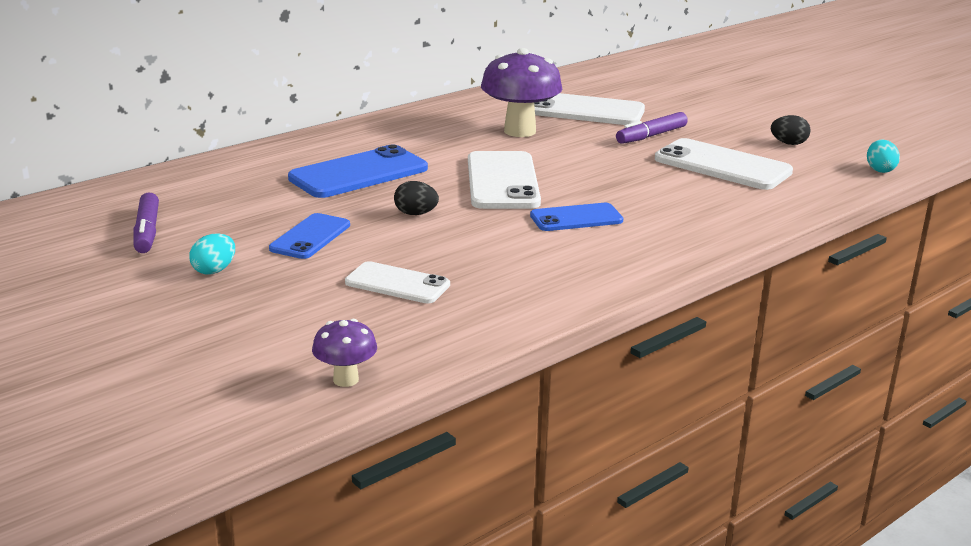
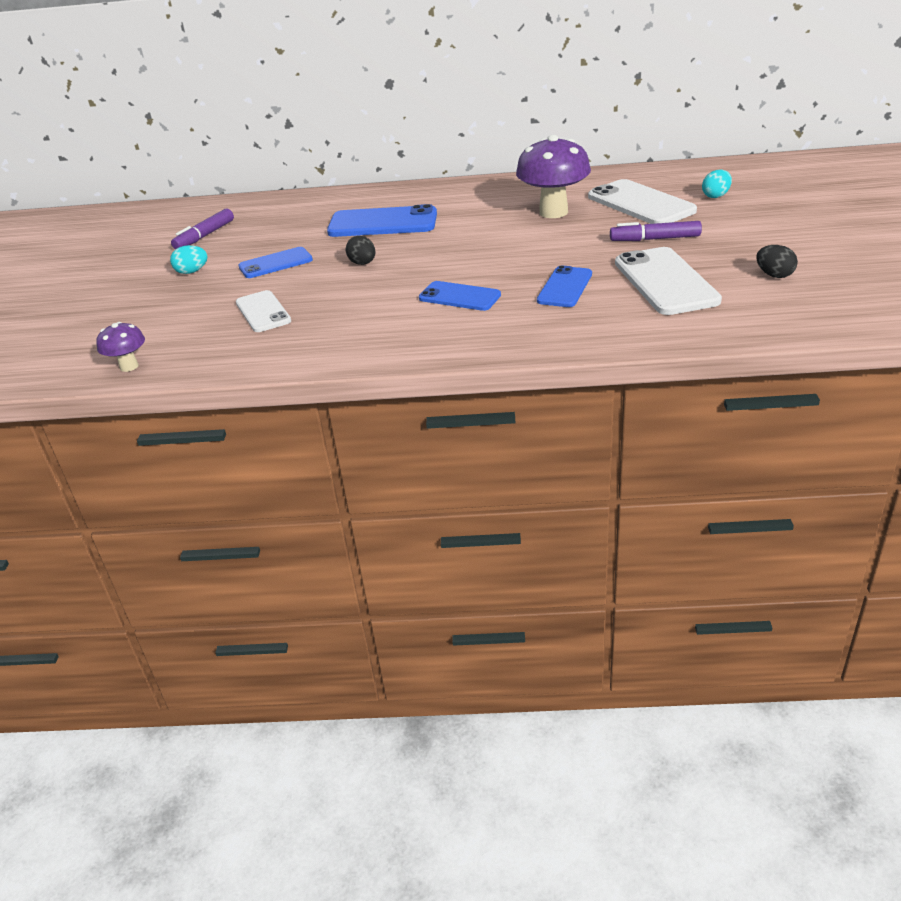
camera: 45 degrees right, 10 degrees up
(502, 181) = (464, 252): white phone -> none
(653, 188) = (564, 287): none -> blue phone
(880, 170) = (819, 325): turquoise egg -> turquoise egg (716, 196)

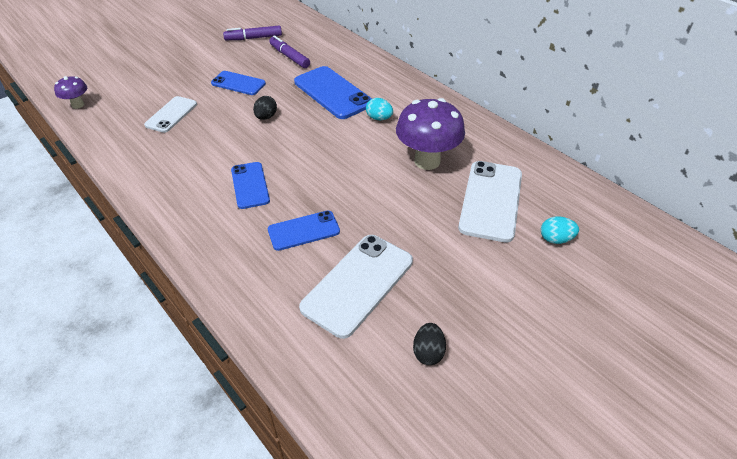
camera: 45 degrees right, 10 degrees up
(192, 272) = (203, 60): turquoise egg -> turquoise egg (379, 118)
(655, 239) = (431, 241): purple marker -> purple marker (289, 57)

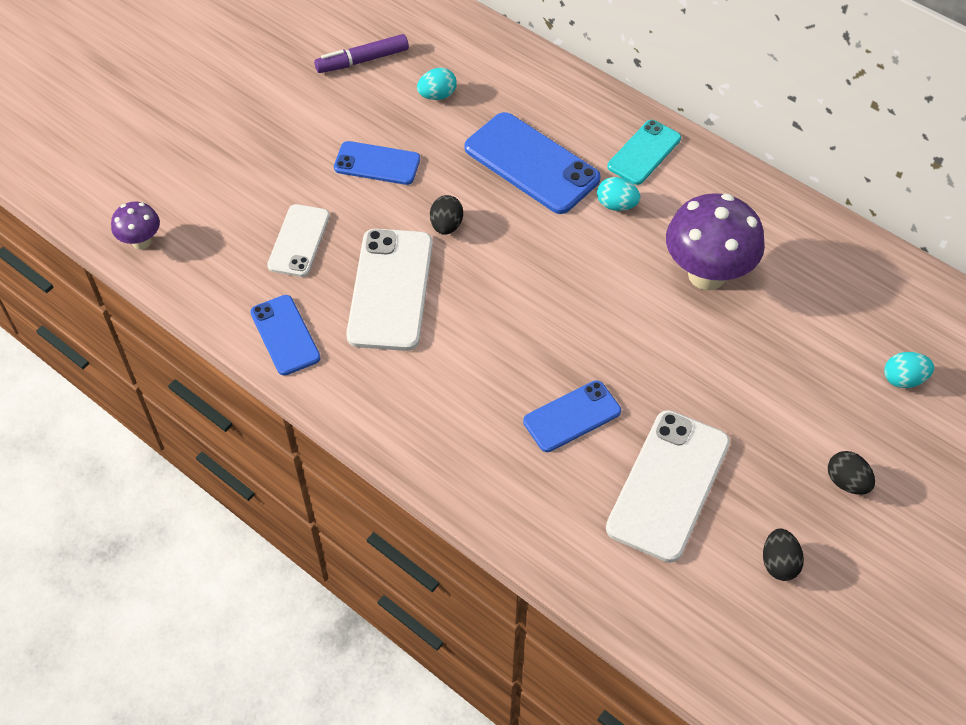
camera: 10 degrees left, 10 degrees up
(250, 185) = (470, 353): blue phone -> blue phone (285, 335)
(289, 57) = (437, 95): purple marker -> turquoise egg
(406, 95) = (644, 152): none -> turquoise phone
(491, 200) = (808, 330): white phone -> white phone (390, 289)
(497, 301) = (846, 482): none -> black egg

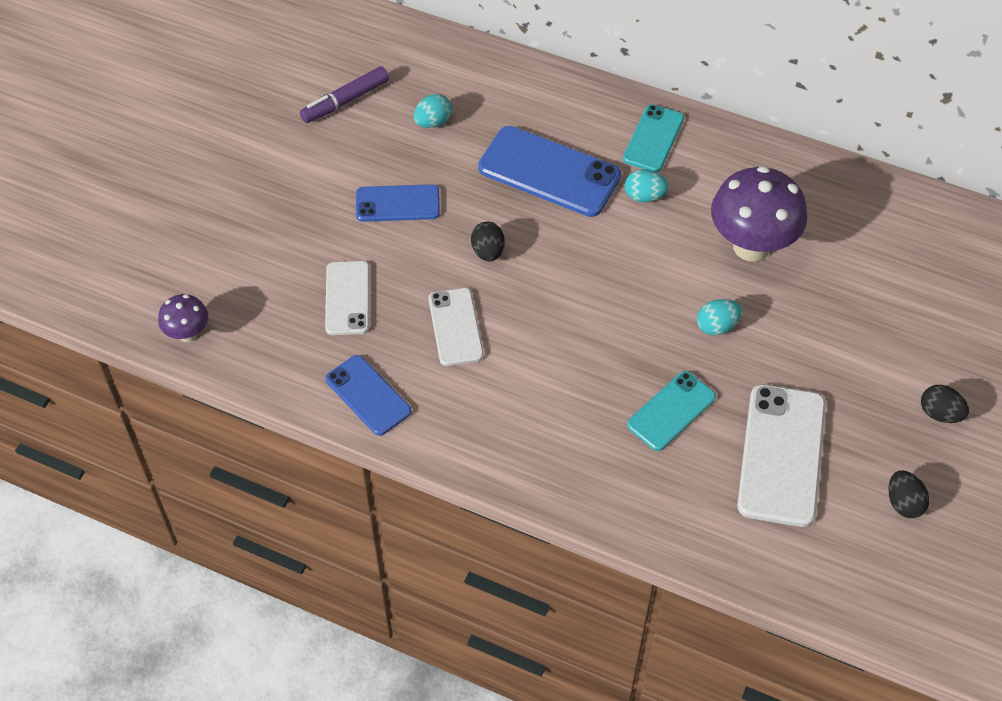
camera: 15 degrees left, 0 degrees up
(390, 289) = (455, 327): white phone -> white phone, size x0.61
(572, 416) = (671, 411): blue phone -> turquoise phone
(903, 379) = (960, 306): turquoise egg -> turquoise egg (717, 326)

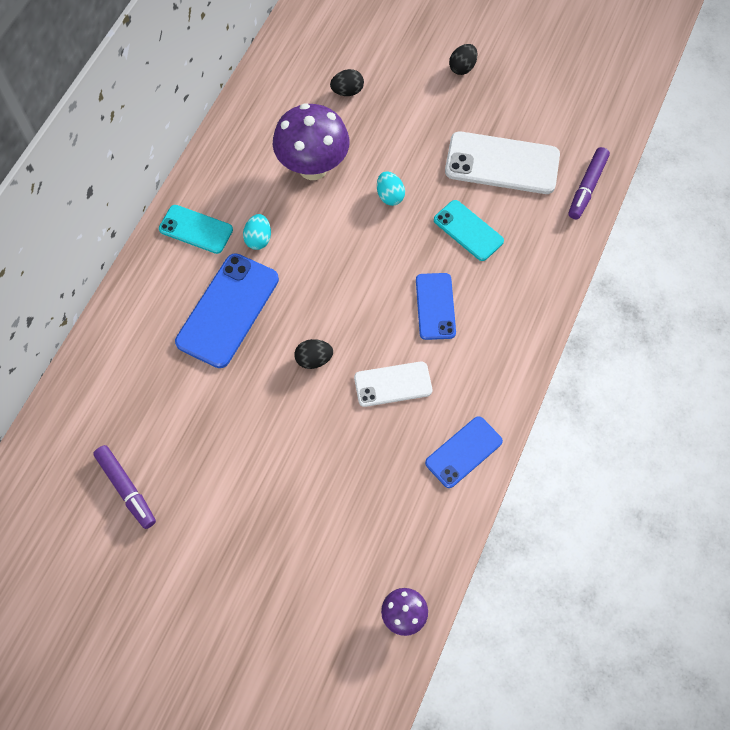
camera: 90 degrees left, 10 degrees up
(348, 298) = (363, 474): white phone -> none
(397, 204) = (257, 435): blue phone -> blue phone (435, 306)
(433, 122) = (161, 407): turquoise egg -> none
(753, 559) = (587, 187): none -> purple marker
(903, 503) = (535, 96): black egg -> black egg (347, 91)

